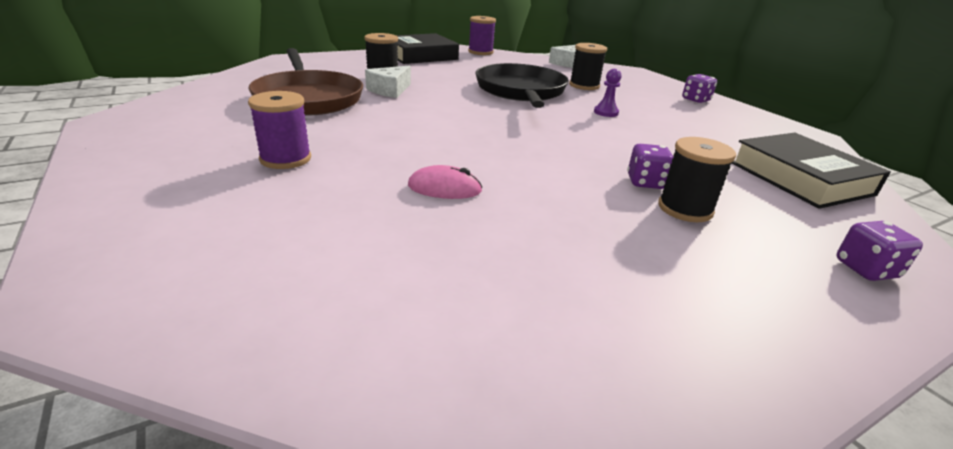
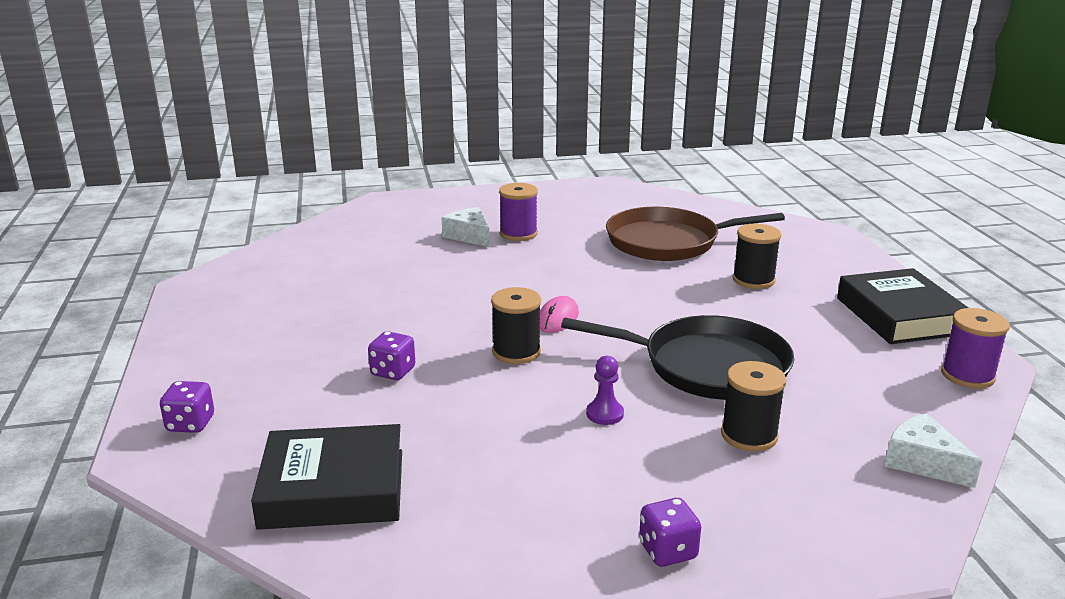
camera: 110 degrees right, 5 degrees down
(390, 90) = (701, 280): white cheese -> white cheese (469, 236)
(444, 188) = (438, 281): pink mouse -> pink mouse (557, 318)
(685, 209) = (335, 374): black spool -> black spool (516, 352)

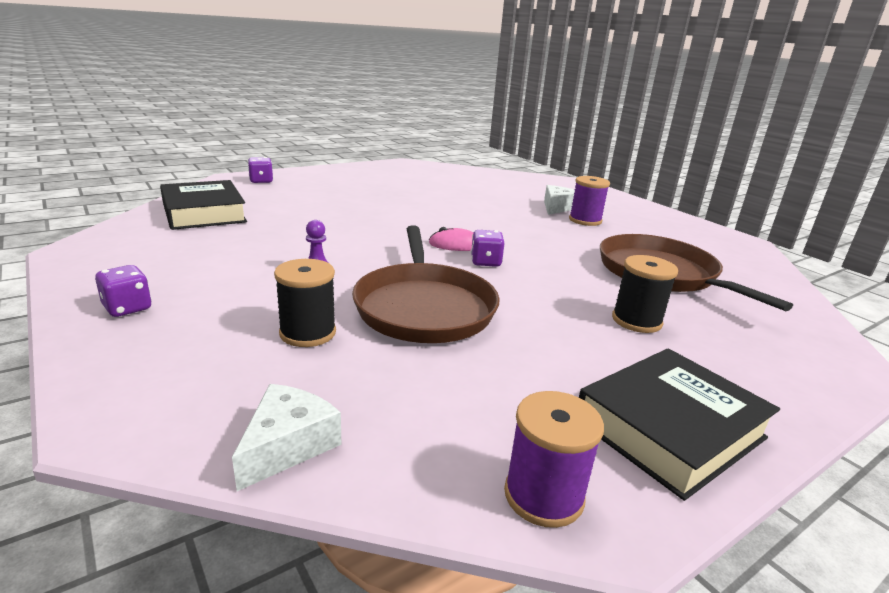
camera: 65 degrees right, 0 degrees up
(393, 372) = (340, 210): purple dice -> purple dice (485, 262)
(516, 352) = (391, 237): black spool -> none
(707, 366) = (424, 307): black pan -> brown pan

